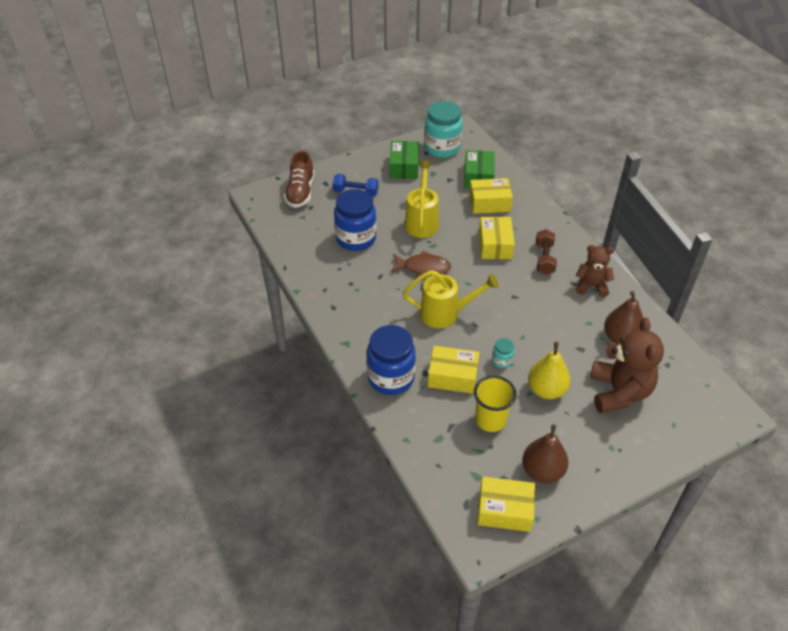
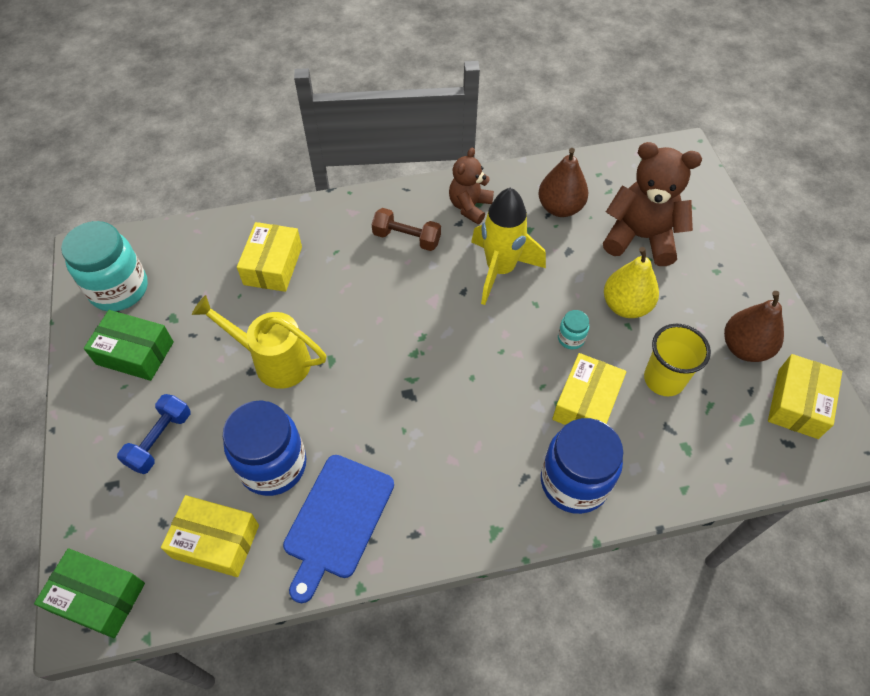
camera: 75 degrees left, 10 degrees up
(300, 192) = (114, 533): brown shoe -> none
(332, 273) = (337, 520): none -> blue cutting board
(423, 268) = (373, 385): brown fish -> none
(445, 314) = (472, 381): yellow watering can -> none
(478, 177) = (210, 262): green box -> green box (98, 597)
(495, 245) = (360, 284): yellow box -> yellow box (216, 541)
(542, 312) = (500, 270): none -> yellow rocket

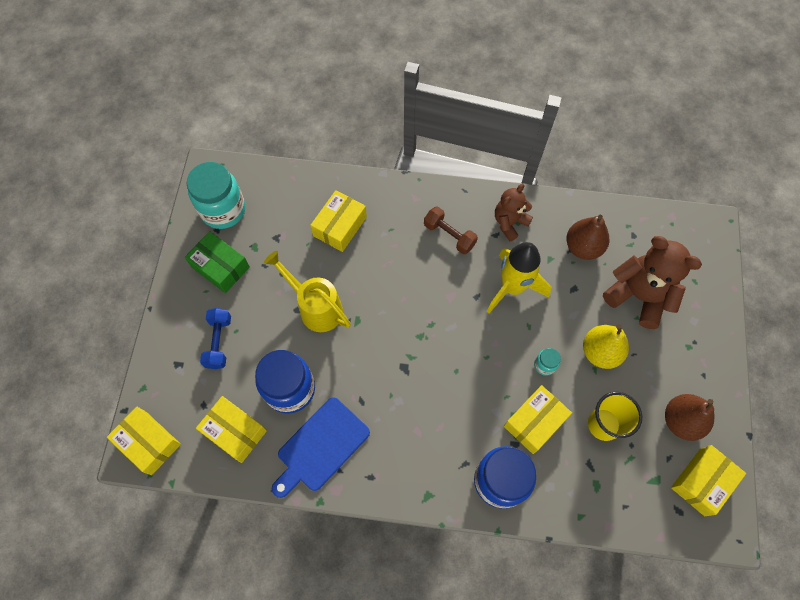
camera: 20 degrees right, 10 degrees up
(98, 597) = (149, 442): green box -> yellow box
(160, 440) = (219, 342): blue dumbbell -> blue dumbbell turned 45 degrees counterclockwise

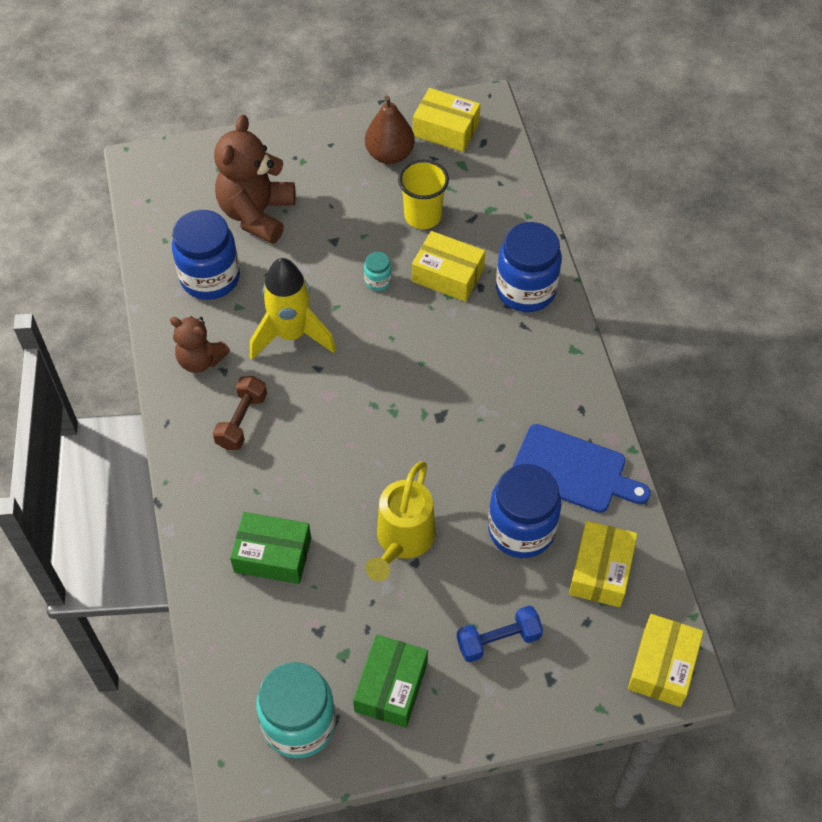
camera: 110 degrees left, 10 degrees down
(340, 226) = (273, 555): yellow box -> green box
(583, 247) = (210, 278): brown pear -> blue jar
(600, 352) = (341, 235): yellow pear -> none

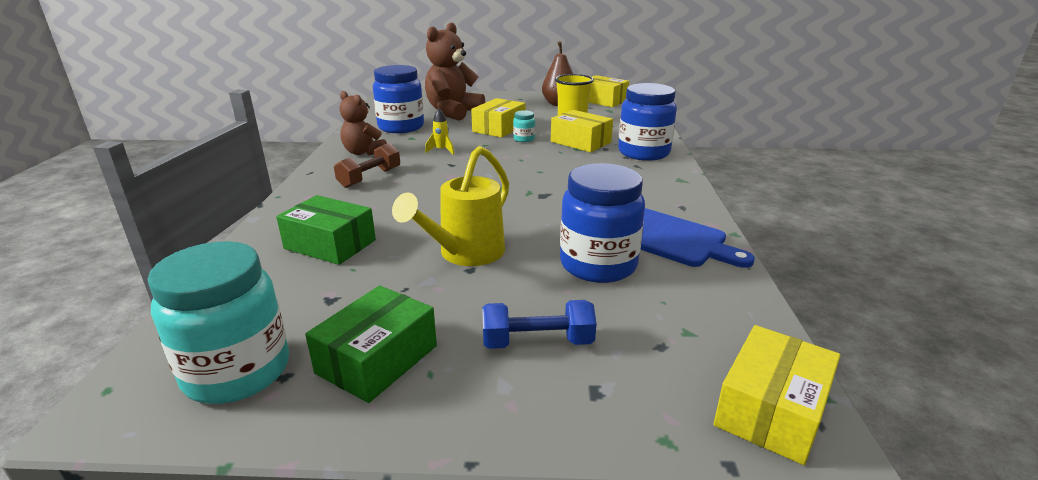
camera: 15 degrees right, 30 degrees down
(291, 335) = (441, 150): yellow rocket -> yellow rocket, size x0.42
(600, 571) = (687, 307): yellow box -> yellow box (499, 128)

